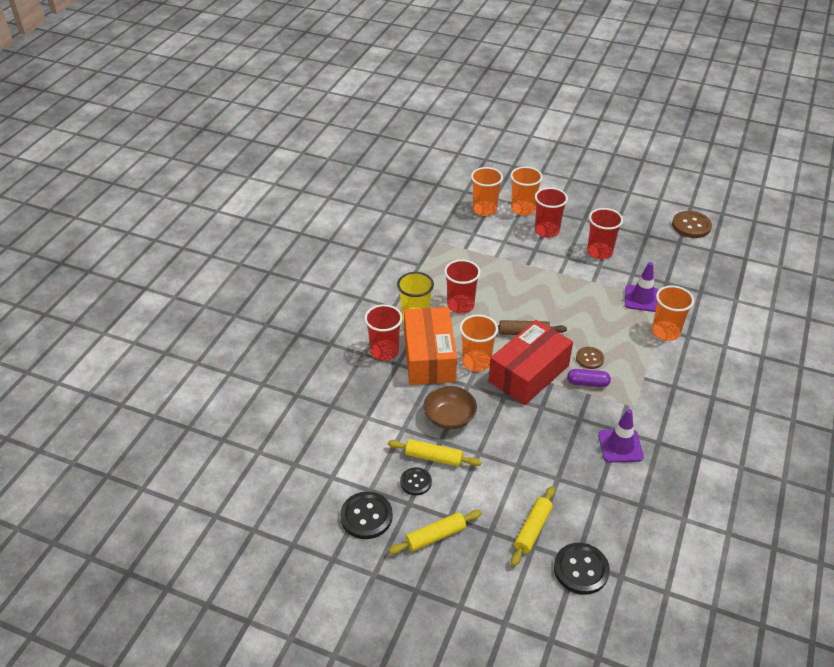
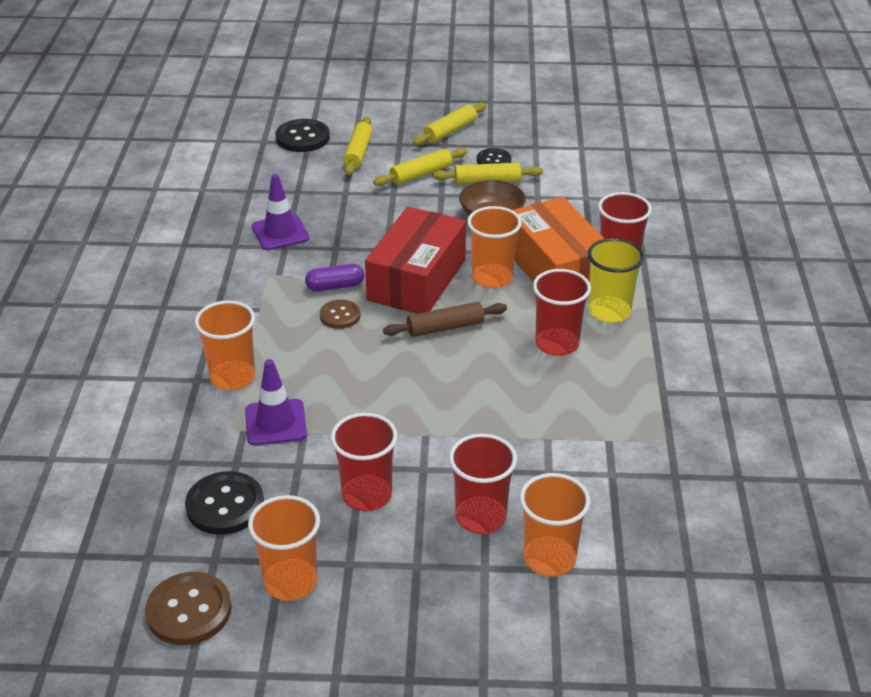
camera: 160 degrees right, 5 degrees down
(366, 516) = (524, 130): black button -> black button (225, 505)
(484, 209) = (623, 535): orange cup -> orange cup (290, 582)
(486, 482) = (421, 174): none -> yellow rolling pin

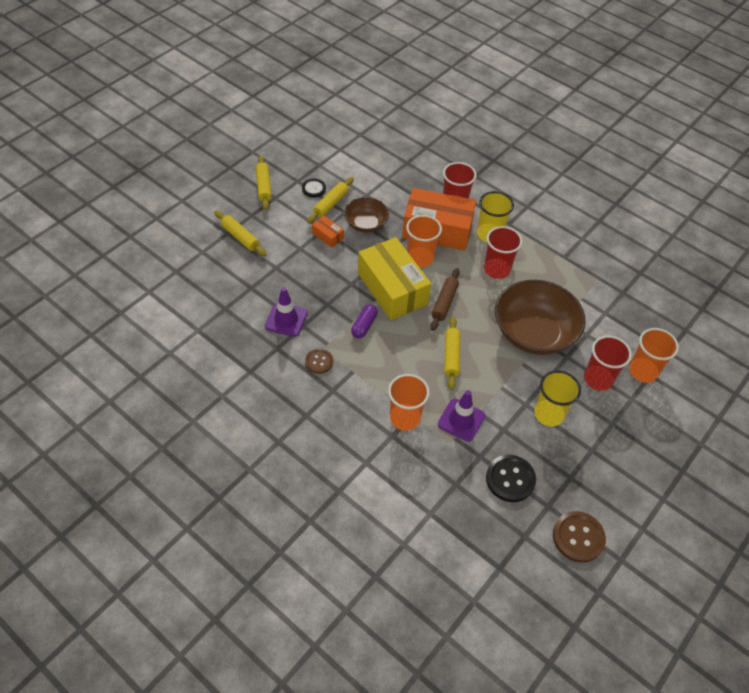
camera: 55 degrees left, 15 degrees up
(290, 582) = (588, 481): orange cup -> none
(302, 138) = (194, 251): black button -> none
(340, 315) = (393, 339): brown button -> brown button (319, 361)
(367, 495) = (549, 414): red cup -> yellow cup
(417, 280) = (392, 288): red box -> yellow box
(421, 174) = (293, 225): yellow rolling pin -> yellow rolling pin (451, 356)
(436, 201) = (328, 236): none -> orange box
(490, 422) = (533, 332): none -> brown bowl

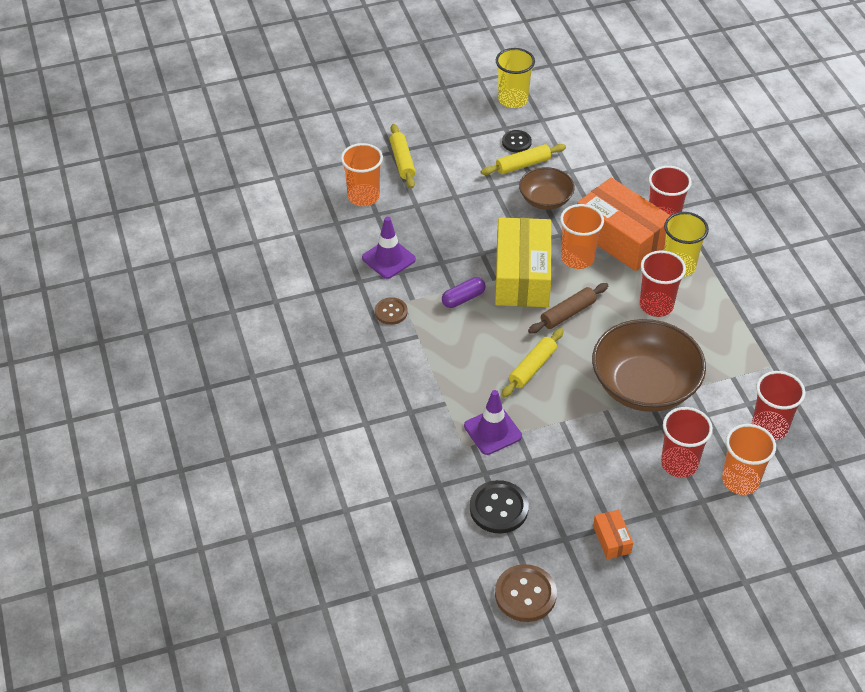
camera: 35 degrees right, 5 degrees down
(264, 186) = (464, 120): yellow rolling pin -> none
(328, 236) = (494, 196): orange box -> orange box (611, 539)
(405, 418) = (436, 402): orange cup -> orange cup (363, 196)
(549, 414) = (592, 470): yellow cup -> yellow cup (513, 100)
(630, 323) = (769, 427): none -> red cup

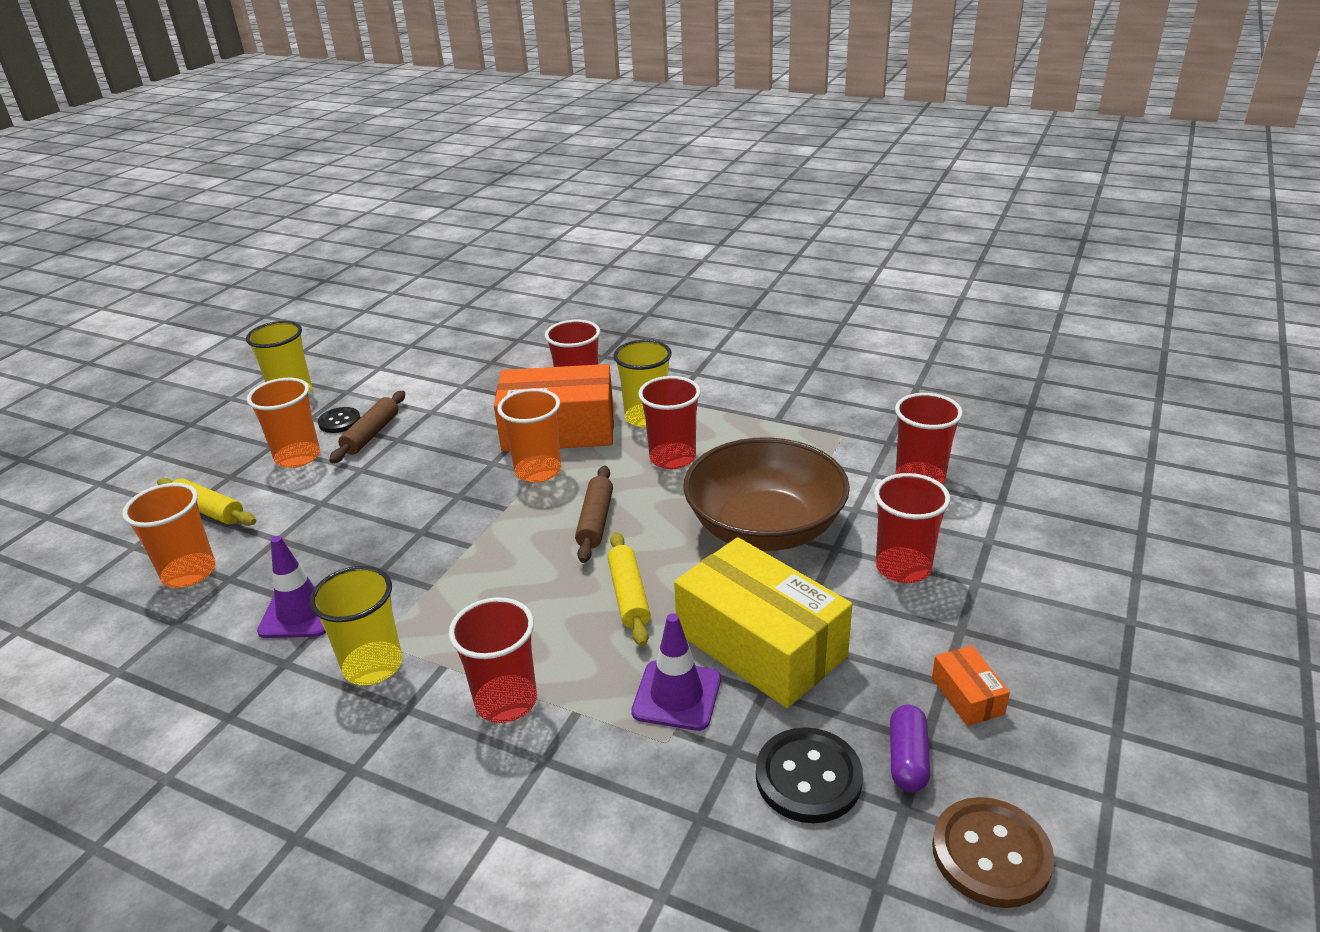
camera: 45 degrees left, 15 degrees down
(391, 312) = (373, 666): brown button -> yellow cup
(424, 374) = (506, 701): none -> red cup
(463, 298) = (454, 587): purple capsule -> purple capsule (907, 759)
(522, 276) = (497, 522): yellow box -> yellow box (760, 644)
(523, 165) = (371, 434): yellow rolling pin -> brown rolling pin
(545, 200) = (435, 446): brown bowl -> none
(611, 539) = (967, 696): orange box -> orange box turned 45 degrees clockwise
(740, 480) = (973, 538): orange cup -> orange cup (298, 457)

